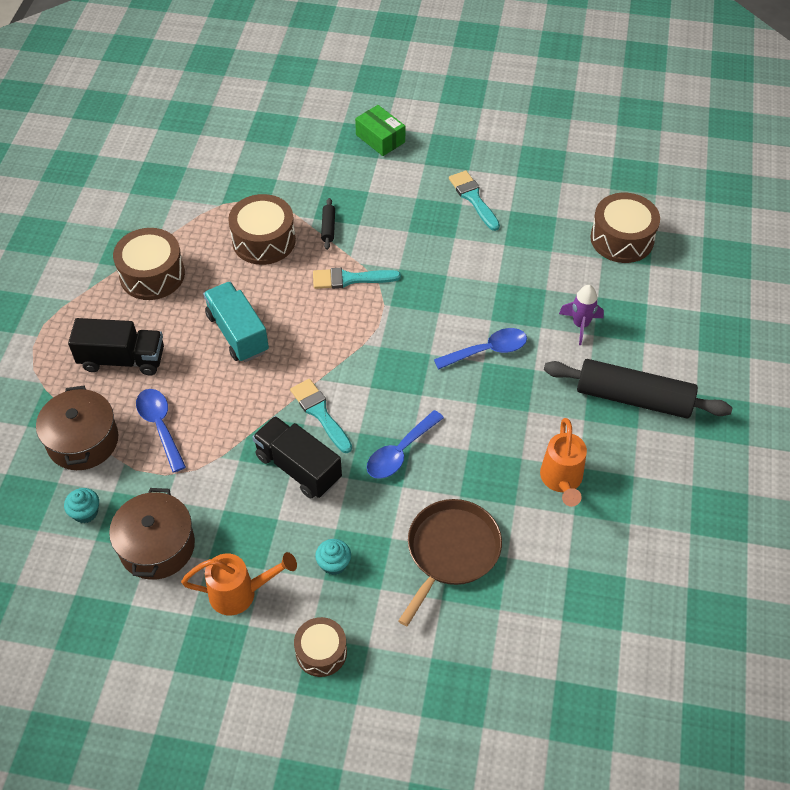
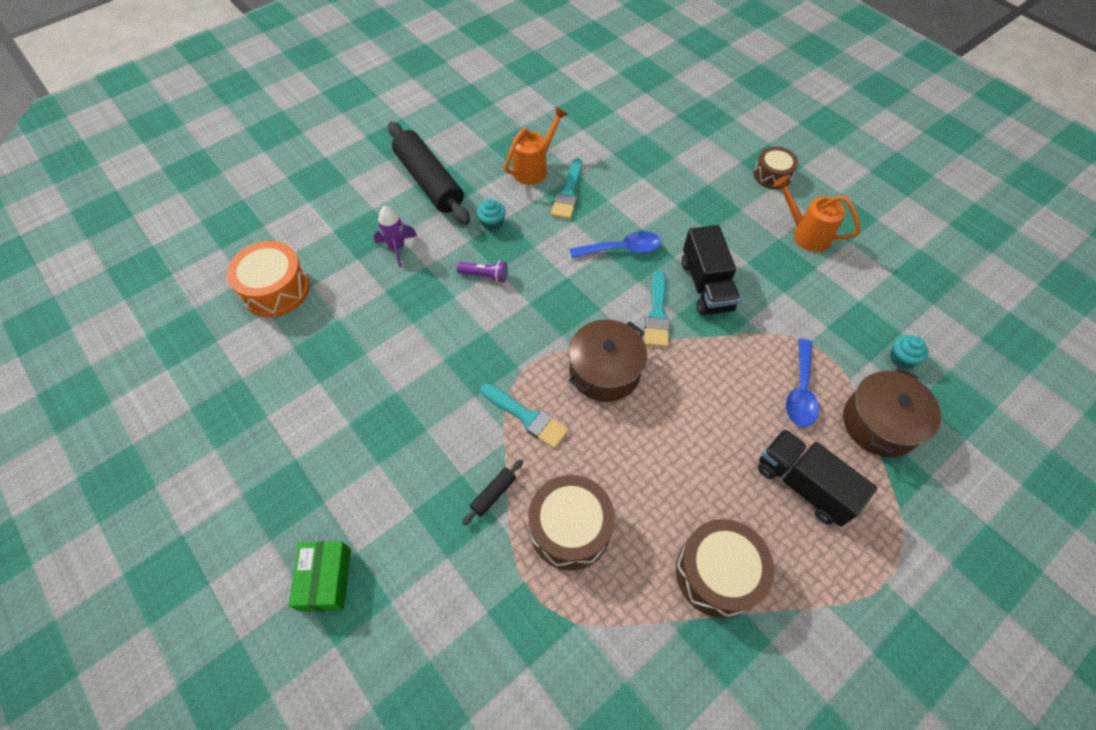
camera: 140 degrees left, 5 degrees up
(157, 546) = (852, 298): brown pot -> brown pot (604, 371)
(238, 333) = (674, 434): turquoise truck -> none
(334, 564) = (727, 213): turquoise cupcake -> turquoise cupcake (492, 223)
(451, 551) = (644, 175): brown pan -> none
(473, 198) = (332, 420): turquoise brush -> turquoise brush (568, 193)
(487, 351) = (485, 275): blue spoon -> purple flashlight
(622, 239) = (276, 289): brown drum -> orange drum

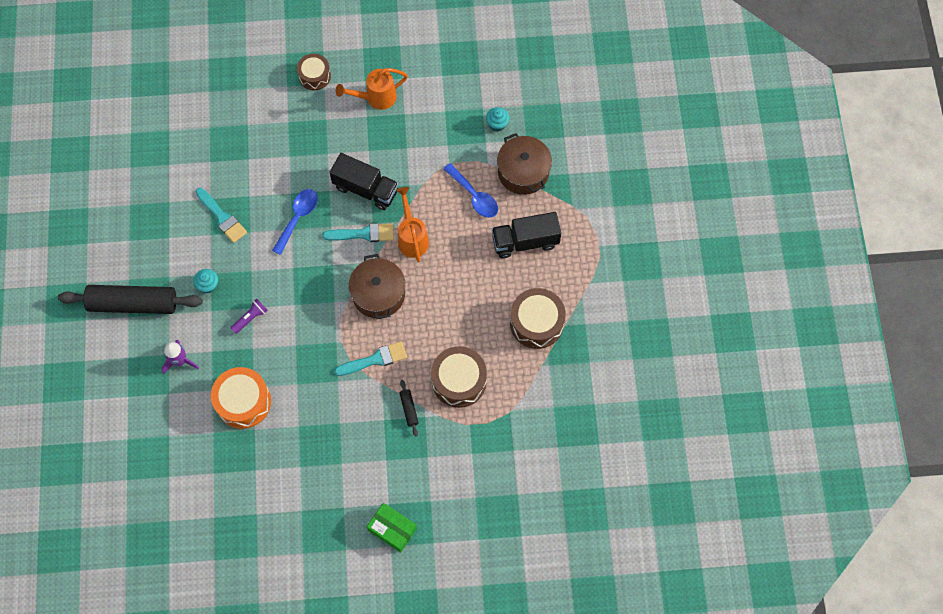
camera: 55 degrees left, 10 degrees up
(276, 289) = (153, 461): orange drum -> orange drum (243, 402)
(534, 168) = (180, 224): orange watering can -> orange watering can (412, 237)
(657, 314) = (363, 234): turquoise brush -> turquoise brush turned 45 degrees counterclockwise

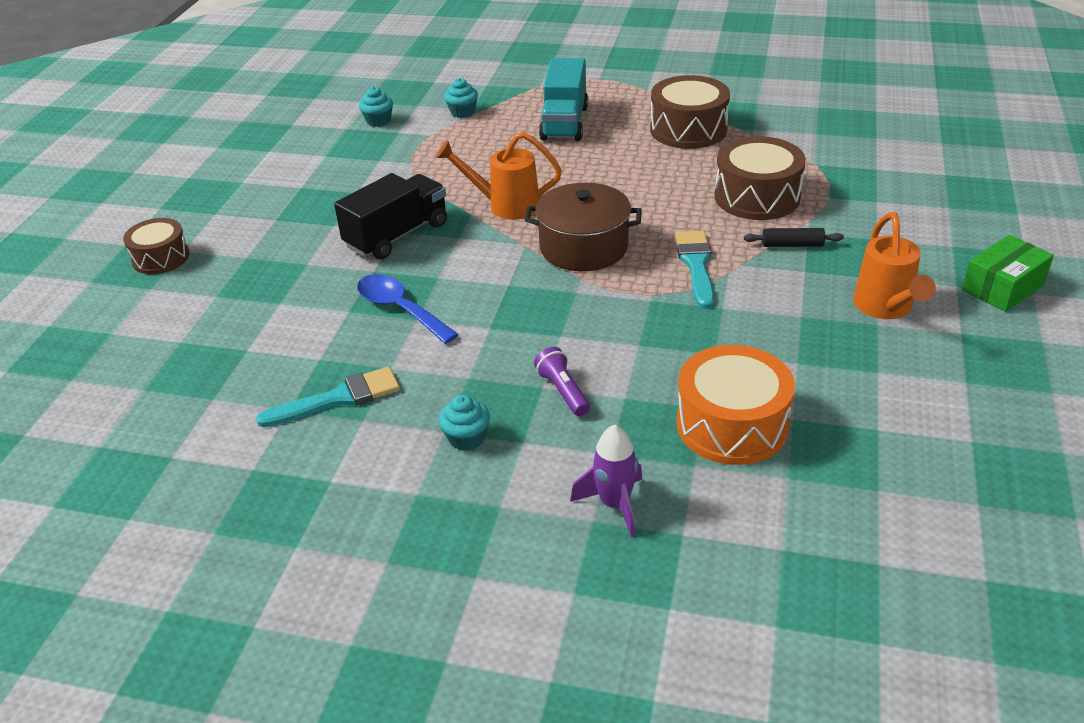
camera: 70 degrees left, 30 degrees down
(133, 304) = (449, 562): black rolling pin -> none
(363, 234) = (472, 248): turquoise brush -> none
(376, 98) = (253, 207): orange watering can -> orange watering can (885, 308)
(474, 196) = (472, 150): blue spoon -> none
(523, 172) = (462, 112): brown pot -> turquoise cupcake
(525, 241) = (564, 123): black truck -> turquoise truck

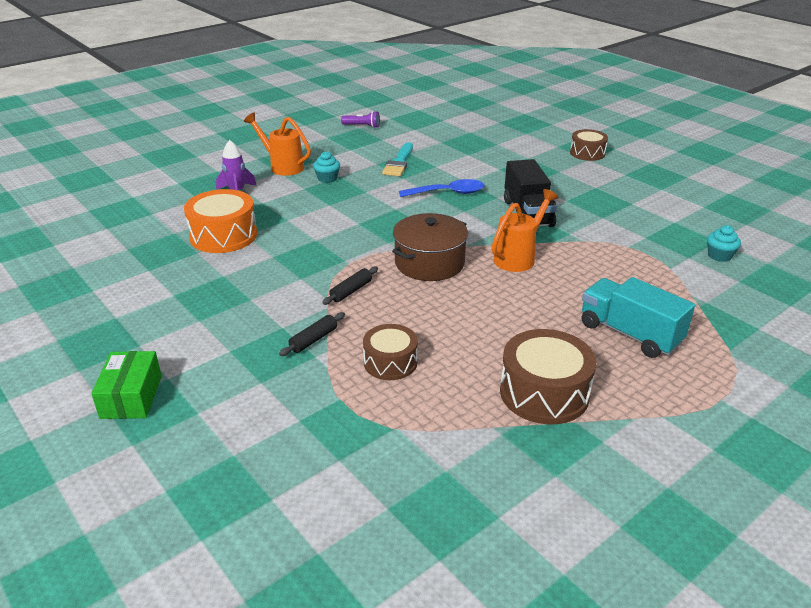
camera: 125 degrees right, 5 degrees down
(462, 112) = (703, 295): turquoise cupcake -> none
(563, 391) = (318, 207): purple flashlight -> purple flashlight (362, 126)
(696, 265) = (351, 291): turquoise brush -> black rolling pin
(757, 197) = (390, 362): brown drum -> brown drum, size x0.64
(885, 308) = (203, 332): orange watering can -> orange watering can (282, 166)

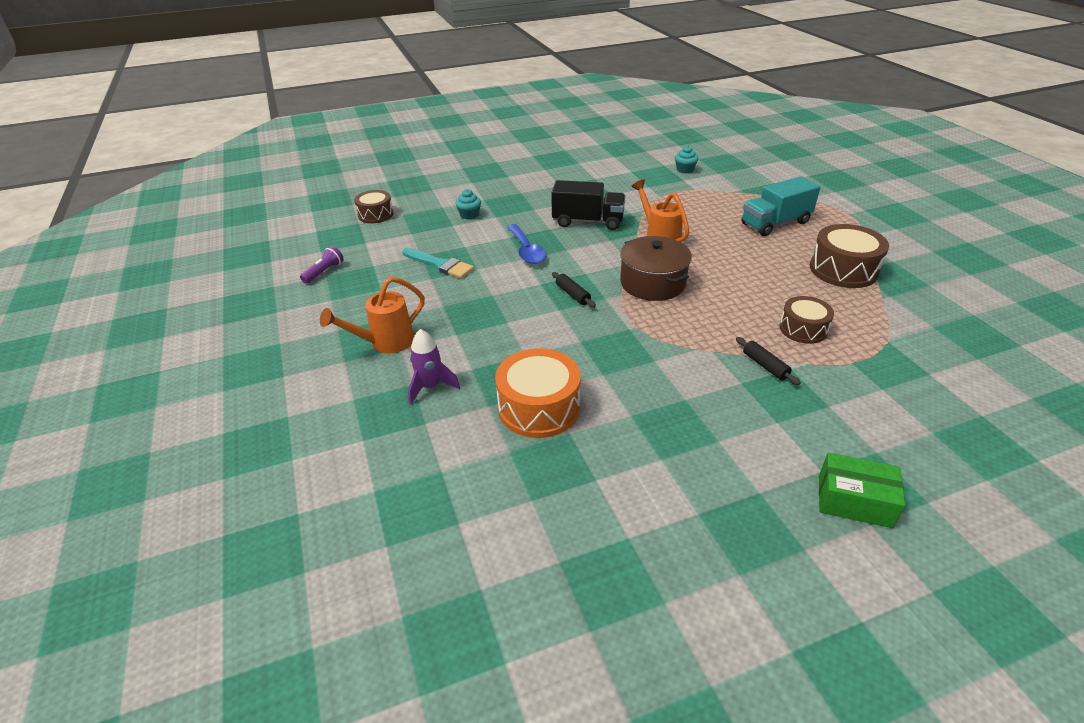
camera: 70 degrees left, 5 degrees up
(327, 178) = (443, 315): turquoise cupcake -> turquoise cupcake (469, 215)
(351, 291) = (687, 333): black rolling pin -> black rolling pin (573, 294)
(448, 193) = (526, 250): blue spoon -> blue spoon turned 150 degrees clockwise
(587, 153) = (496, 174): brown drum -> brown drum (375, 214)

